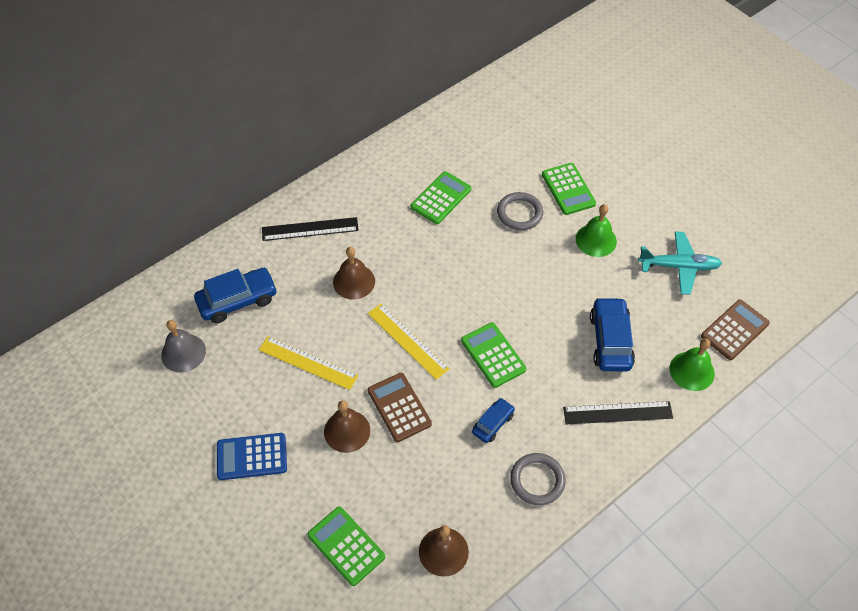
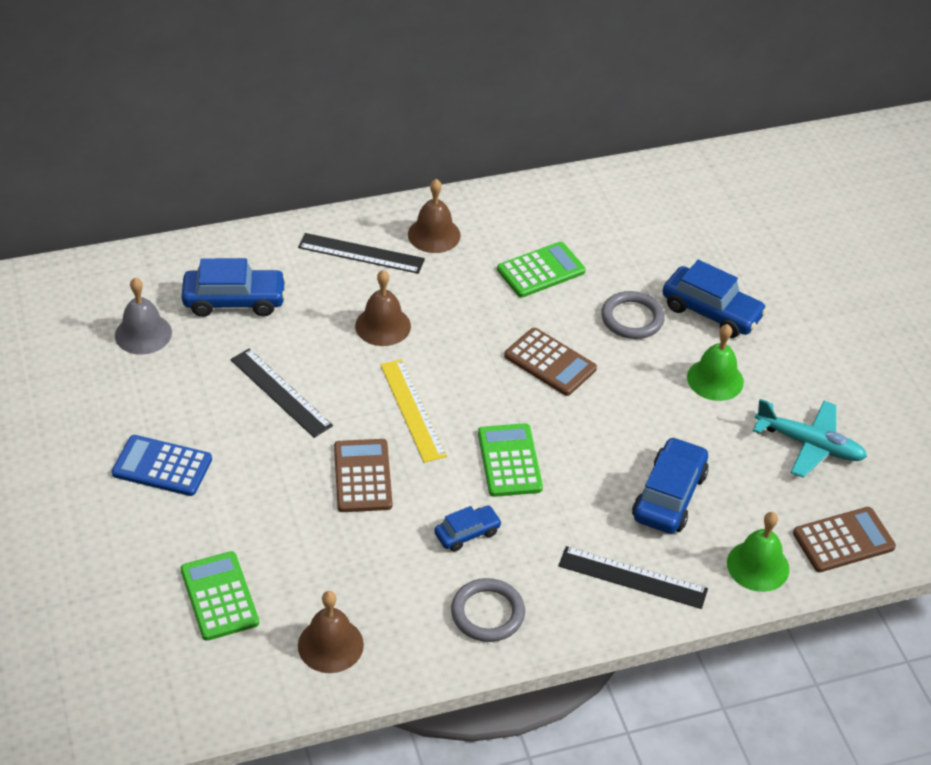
camera: 20 degrees right, 10 degrees down
(308, 362) = (281, 392): yellow ruler -> black ruler
(347, 431) = (286, 479): brown bell -> brown bell (434, 235)
(482, 268) = (550, 362): none -> brown calculator
(568, 189) = (711, 312): green calculator -> blue car

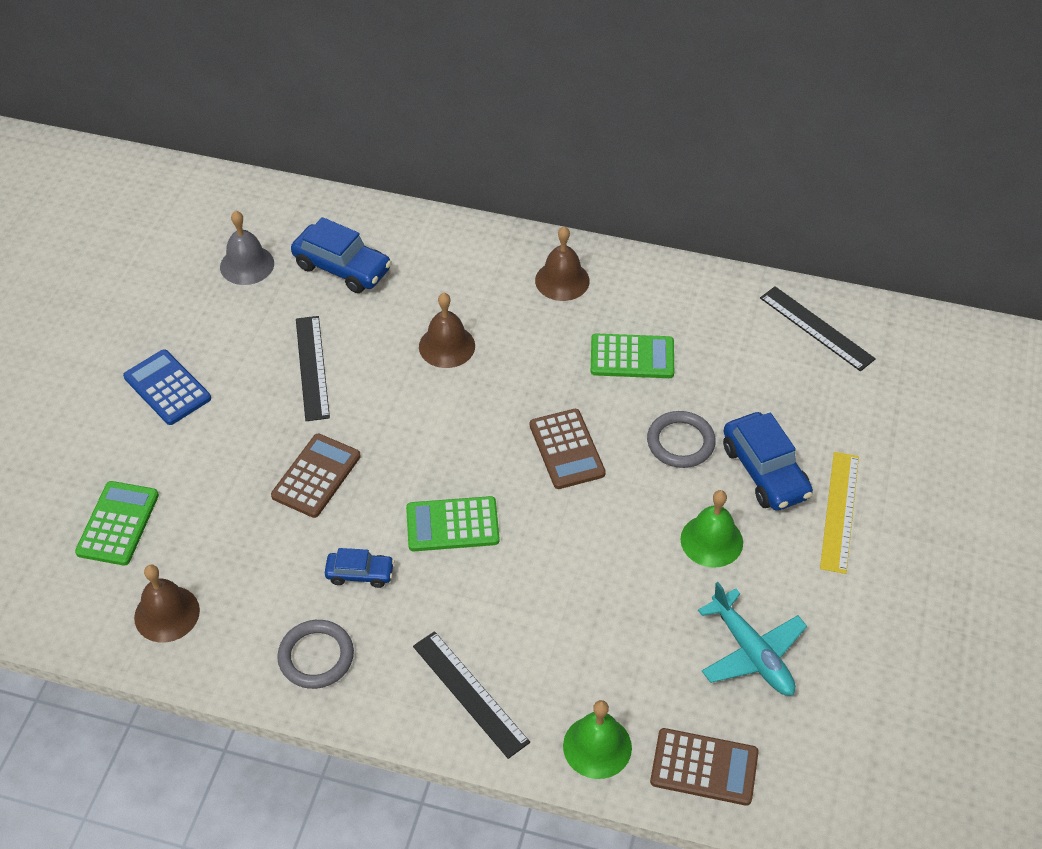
camera: 35 degrees right, 5 degrees up
(361, 253) = (483, 271): black ruler -> black ruler (816, 328)
(413, 410) = (408, 436): yellow ruler -> yellow ruler (839, 511)
(509, 461) = (452, 525): green calculator -> green calculator turned 120 degrees counterclockwise
(669, 496) = (570, 633): blue car -> none

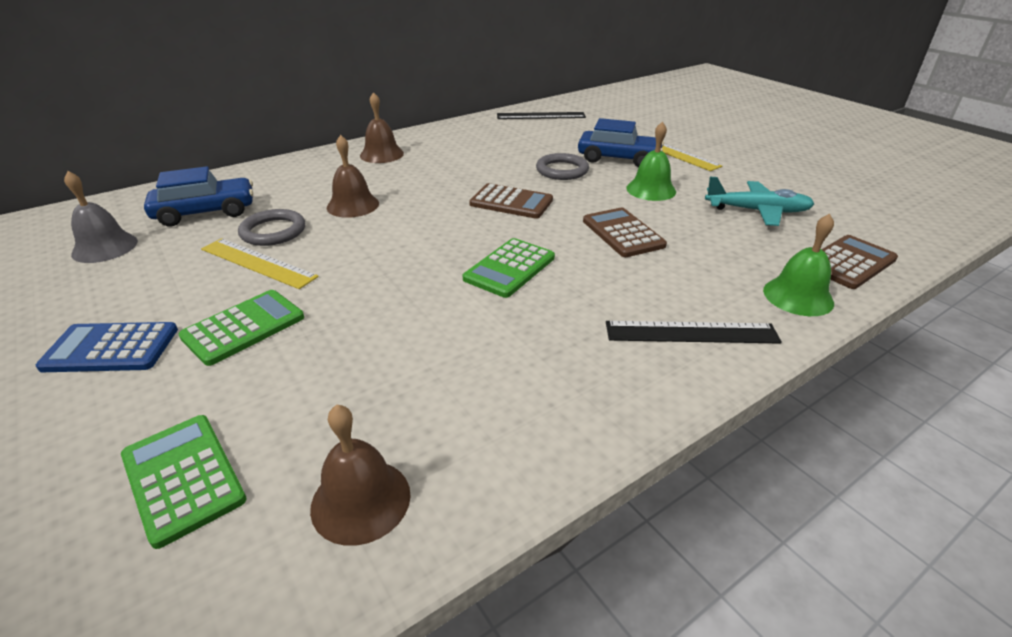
camera: 50 degrees left, 15 degrees down
(312, 367) = (258, 263): black ruler -> yellow ruler
(316, 476) = (360, 309): brown calculator -> brown calculator (622, 233)
(316, 656) = (556, 405): grey ring -> grey ring (273, 231)
(360, 573) = (495, 333): blue car -> none
(632, 357) = (475, 159): green calculator -> green calculator (243, 327)

